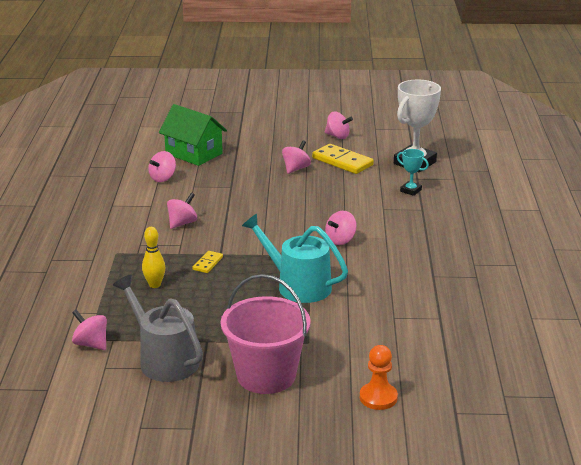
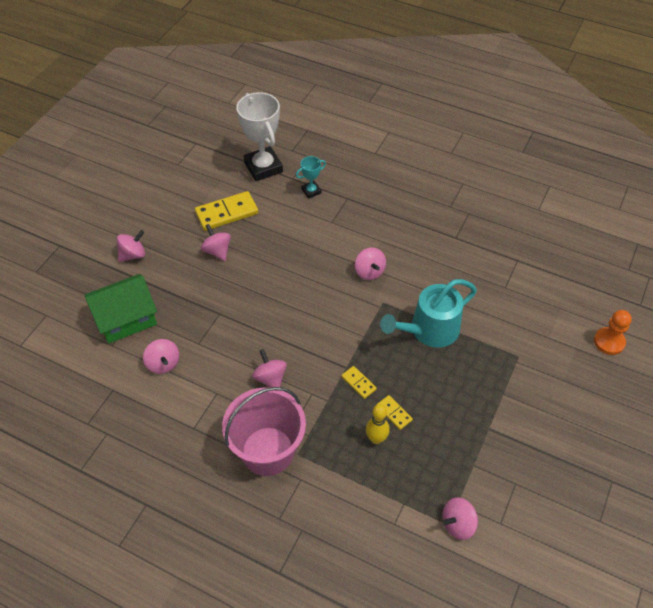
camera: 65 degrees left, 25 degrees up
(164, 360) = (506, 470): grey watering can -> none
(188, 287) = (394, 413): none -> yellow domino
(266, 376) = (556, 403): pink bucket -> pink bucket (267, 451)
(337, 136) = (173, 196): pink spinning top -> pink spinning top (133, 255)

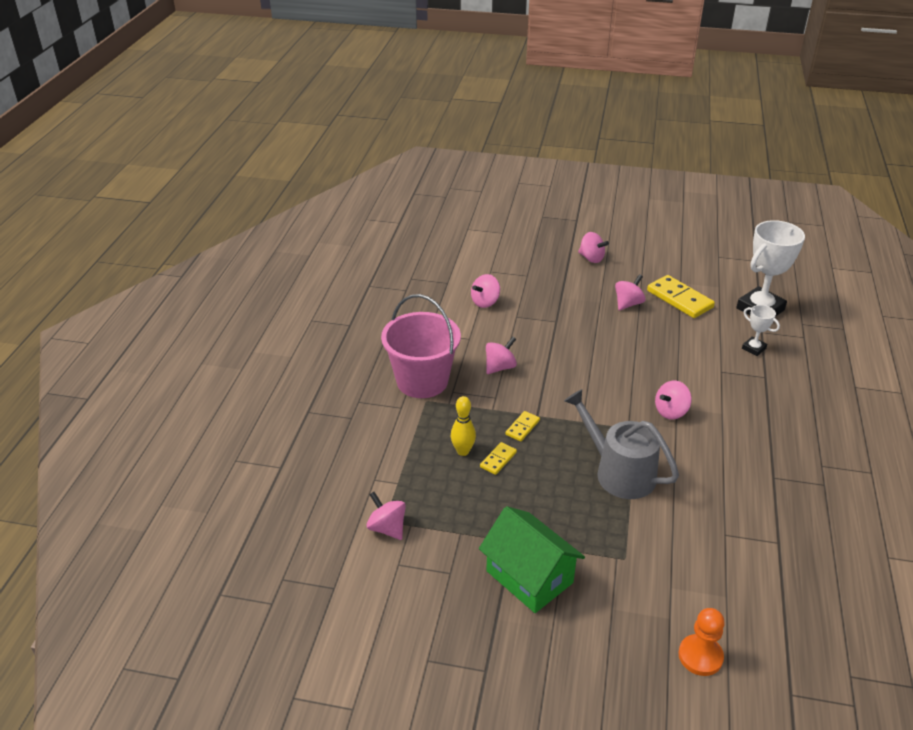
camera: 75 degrees right, 15 degrees down
(126, 319) = (520, 272): green house -> green house (529, 577)
(311, 191) = (753, 348): turquoise trophy -> white trophy
(429, 330) = (619, 472): turquoise watering can -> grey watering can

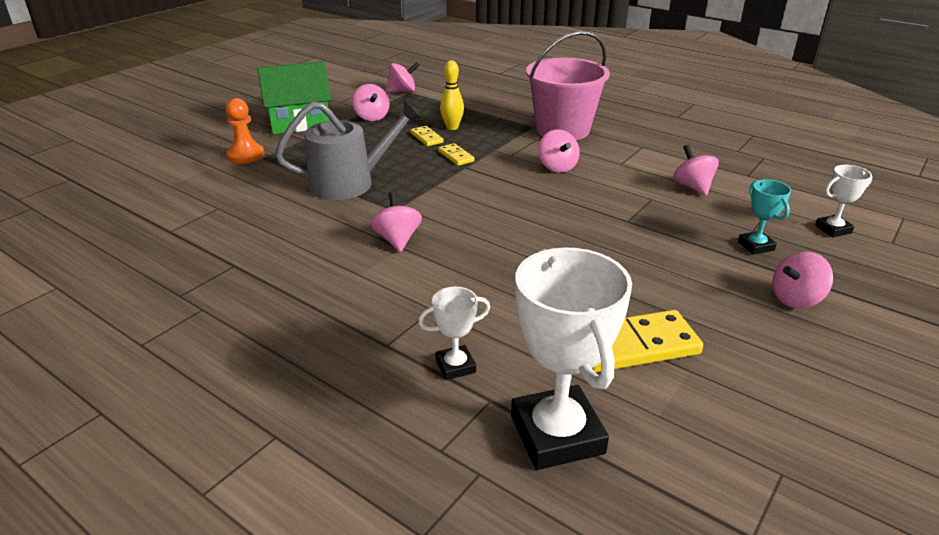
camera: 115 degrees right, 5 degrees down
(503, 250) = (833, 229): none -> white trophy
(546, 273) = (756, 246): none -> turquoise trophy
(628, 304) = (643, 289): pink spinning top -> pink spinning top (371, 117)
(700, 656) = (150, 158): orange pawn -> orange pawn (246, 155)

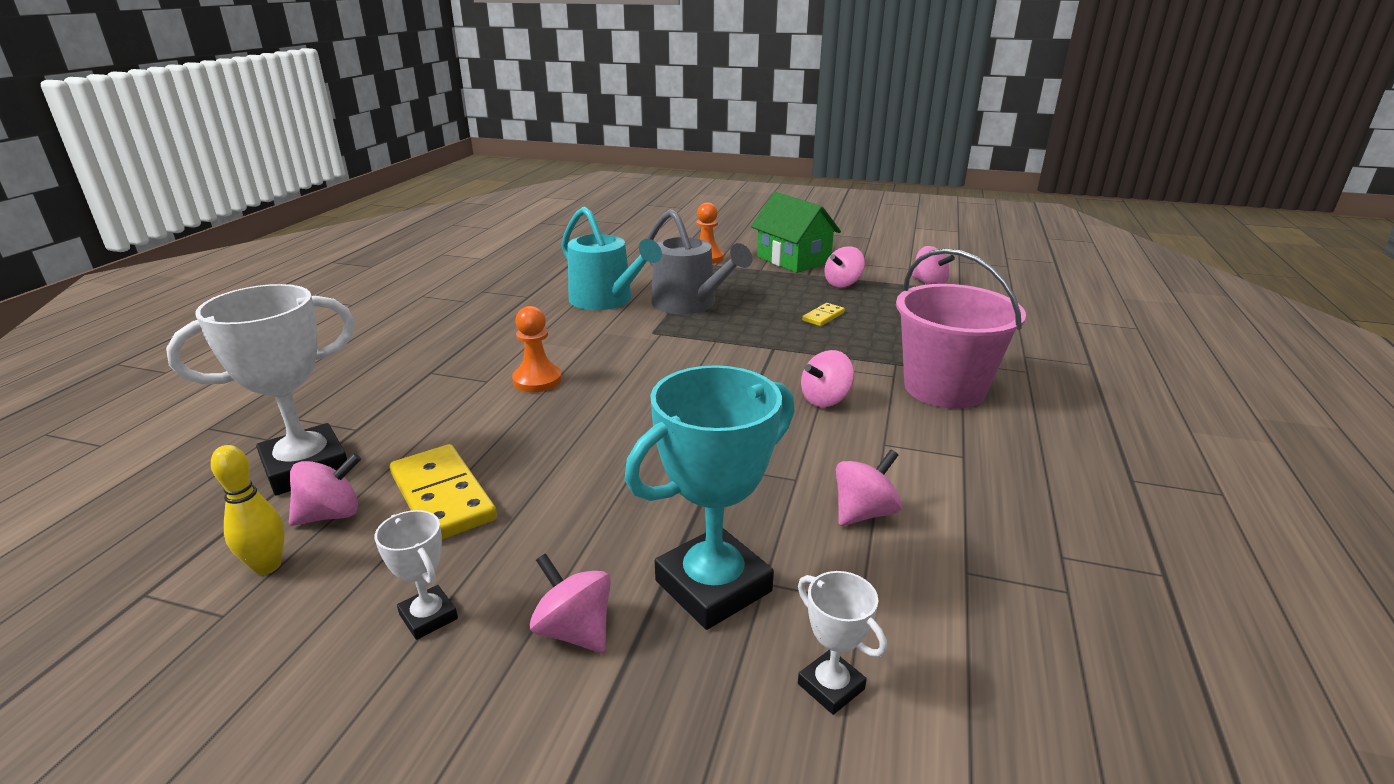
camera: 70 degrees right, 5 degrees down
(296, 221) = (606, 300): none -> turquoise watering can
(397, 240) = (596, 344): pink spinning top -> pink spinning top (331, 514)
(451, 279) = (537, 380): none -> orange pawn
(452, 127) = (866, 324): yellow bowling pin -> yellow bowling pin (267, 566)
(455, 366) = (402, 405): white trophy -> white trophy (428, 617)
(456, 156) = (793, 338): yellow domino -> none
(756, 246) = (713, 586): turquoise trophy -> turquoise trophy, size x2.05

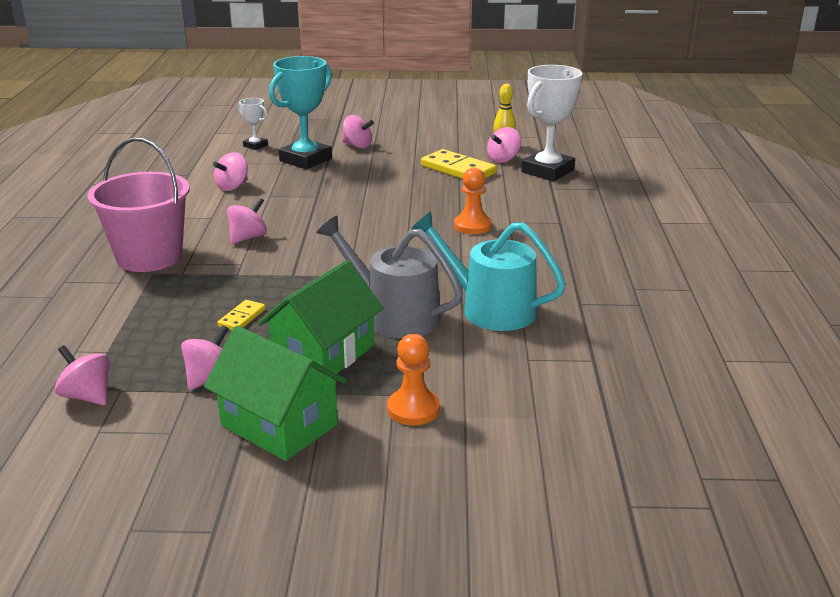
camera: 165 degrees right, 0 degrees up
(428, 617) = (418, 143): white trophy -> none
(757, 287) = (323, 354): none -> green house

